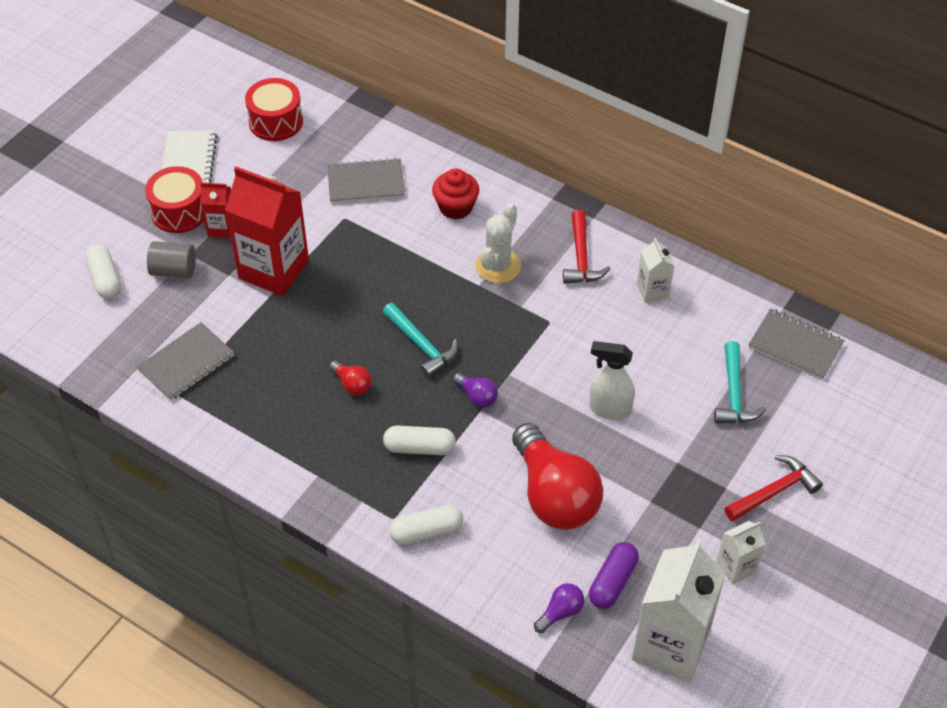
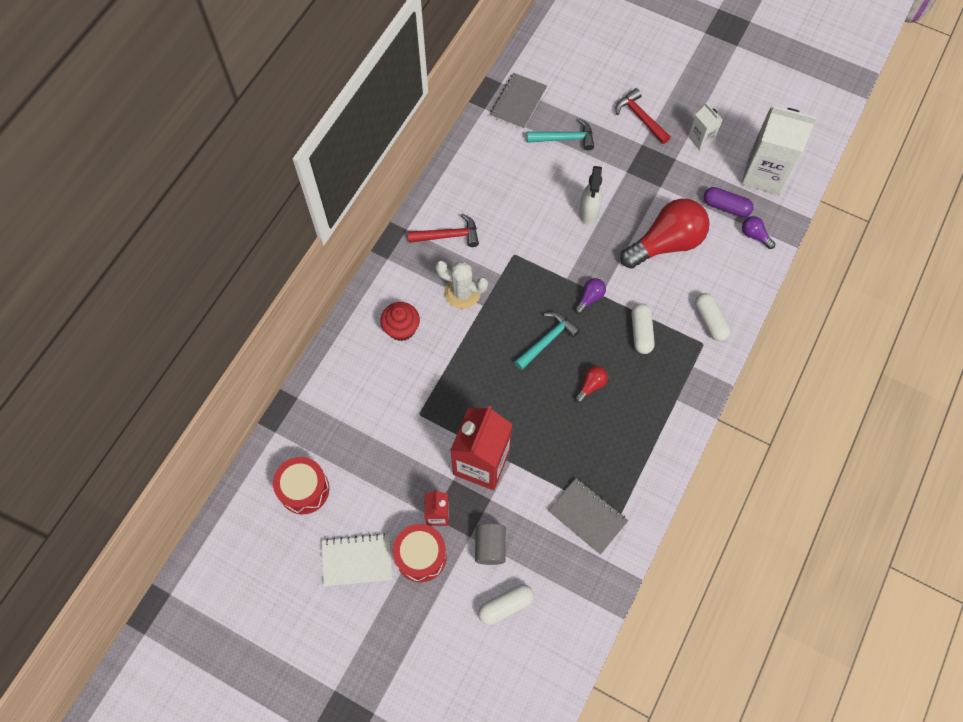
camera: 95 degrees left, 15 degrees up
(366, 183) = (378, 402): grey notebook -> none
(652, 291) = (477, 188): white carton -> none

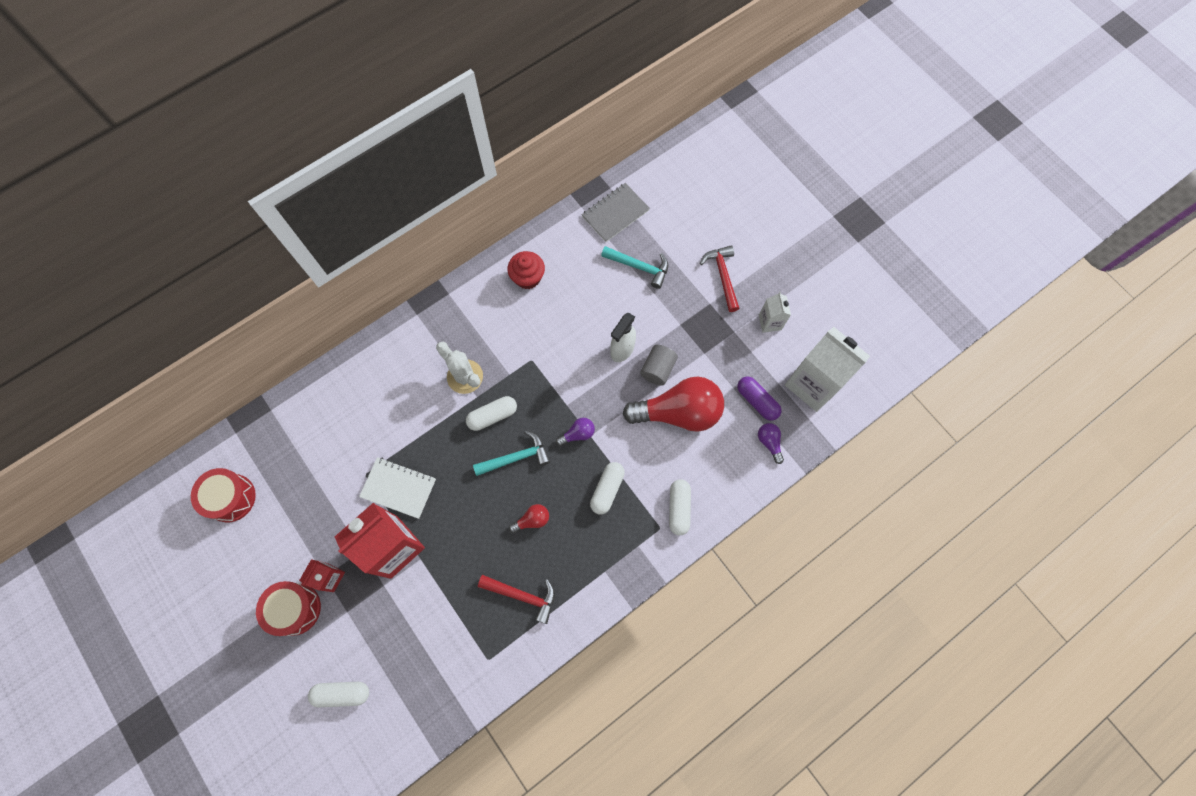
camera: 25 degrees right, 5 degrees up
(357, 560) = (239, 585): white notebook -> white notebook (398, 488)
(401, 328) = (393, 386): red cupcake -> red cupcake (527, 277)
(448, 236) = (482, 316): red hammer -> red hammer (522, 596)
(490, 547) = (359, 630): grey cylinder -> grey cylinder (658, 369)
(506, 315) = (492, 416): none -> white capsule
(587, 516) = (460, 645): grey notebook -> none

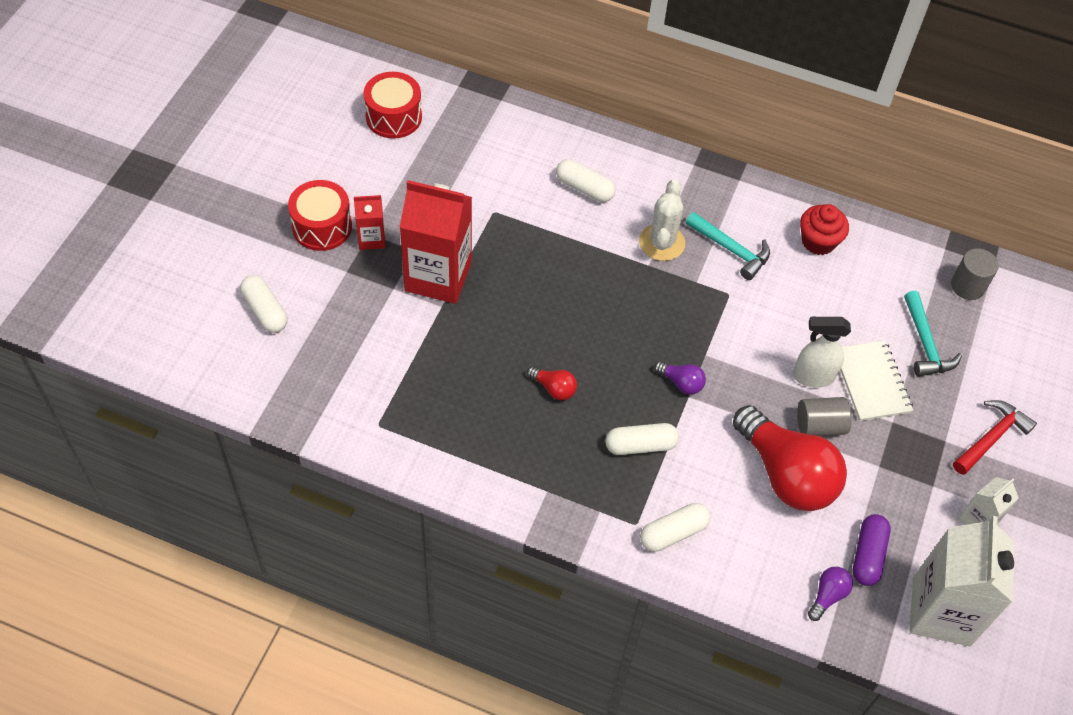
camera: 55 degrees right, 15 degrees down
(398, 488) = (500, 247): white notebook -> white notebook (871, 382)
(492, 416) = (639, 290): white capsule -> white capsule (584, 188)
(516, 457) = (610, 336): turquoise hammer -> turquoise hammer (731, 249)
(522, 596) = (466, 422): red hammer -> none
(615, 213) = (967, 286): grey notebook -> grey cylinder

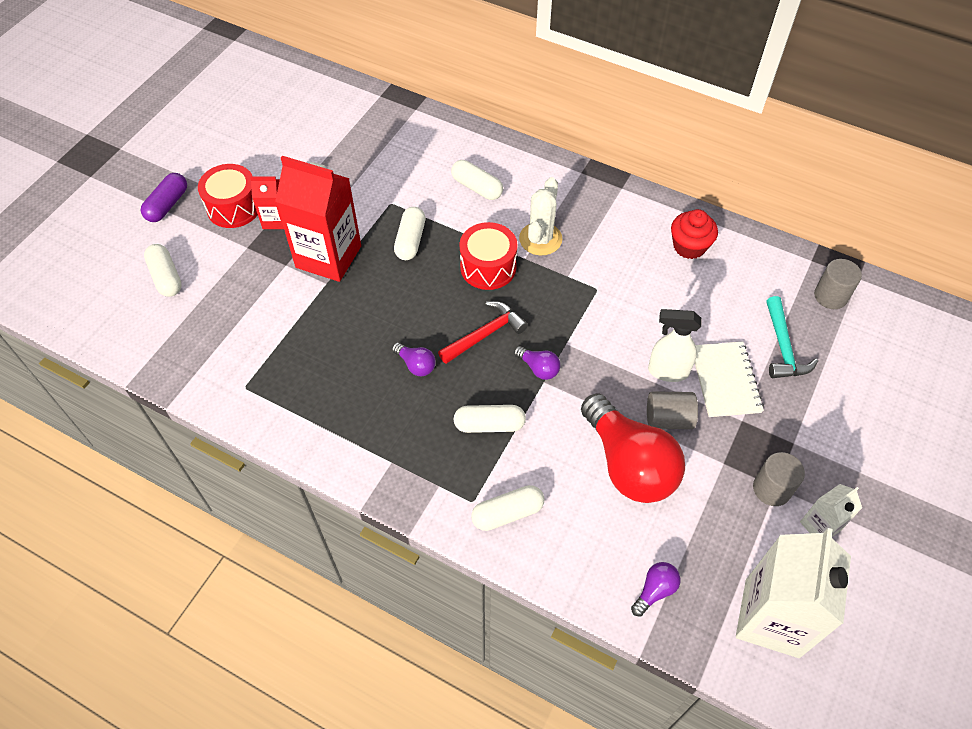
camera: 10 degrees right, 0 degrees up
(393, 117) = (318, 118): red drum -> red drum (488, 267)
(523, 253) = (410, 240): none -> white capsule
(554, 388) = (416, 365): red light bulb -> purple light bulb
(731, 249) = (604, 249): turquoise hammer -> none
(868, 555) = (701, 552): purple capsule -> purple capsule (167, 205)
(928, 488) = (771, 489): none -> grey cylinder
(991, 438) = (841, 443): red hammer -> red hammer (485, 334)

